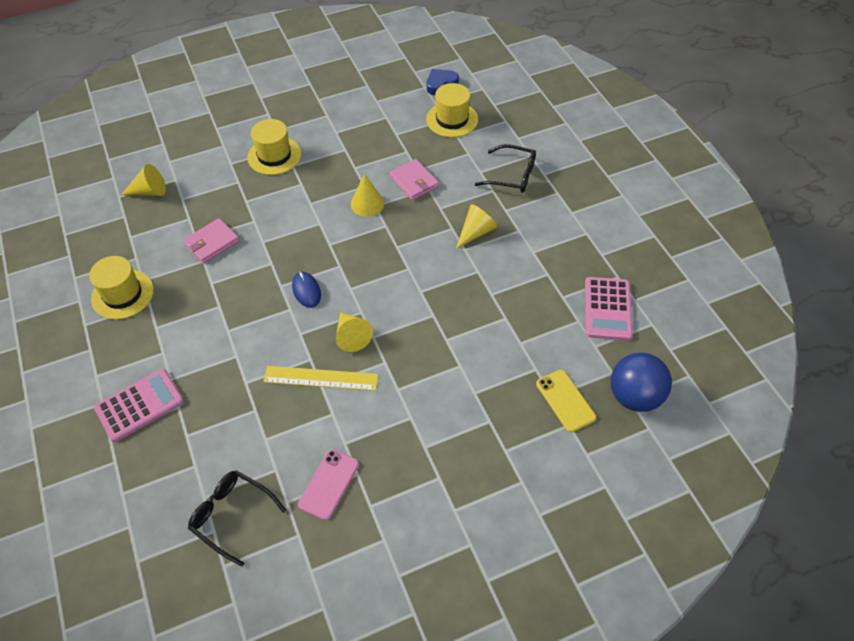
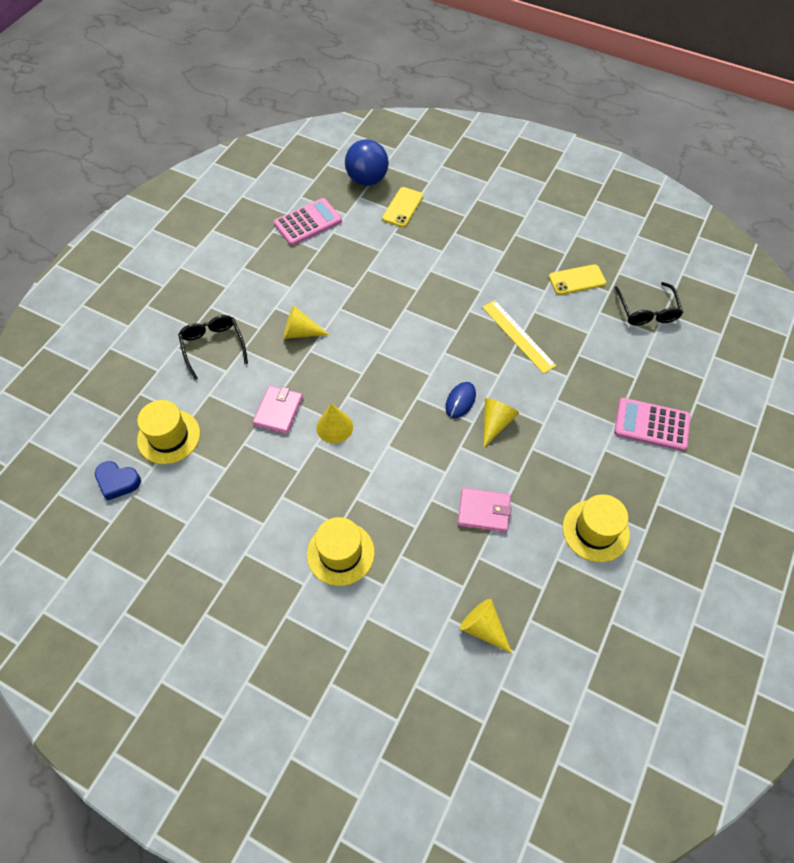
camera: 130 degrees left, 5 degrees up
(329, 484) = (577, 280): pink phone -> yellow phone
(351, 336) = (469, 343): yellow cone -> yellow cone (495, 423)

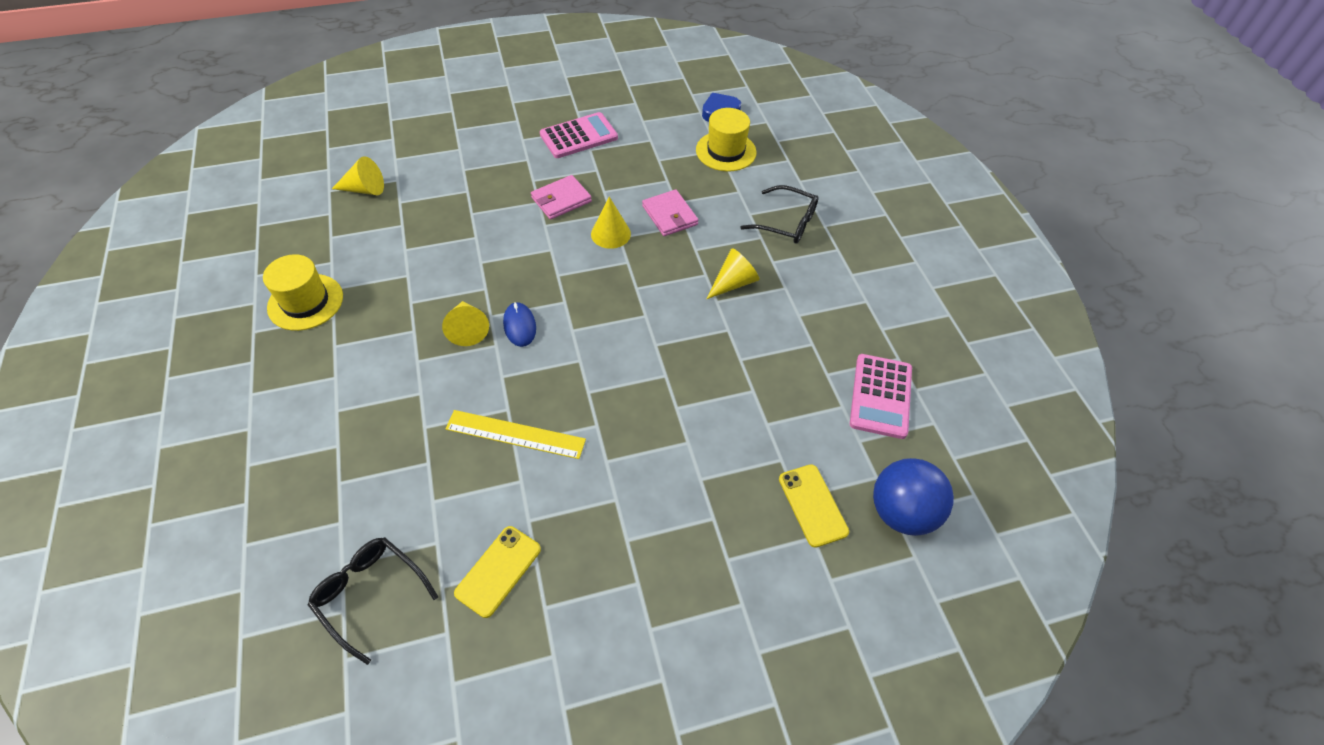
camera: 135 degrees right, 5 degrees down
(340, 553) = (514, 167): yellow hat -> none
(484, 511) = (422, 255): pink wallet -> pink wallet (561, 200)
(651, 425) = (292, 437): pink calculator -> pink calculator (579, 136)

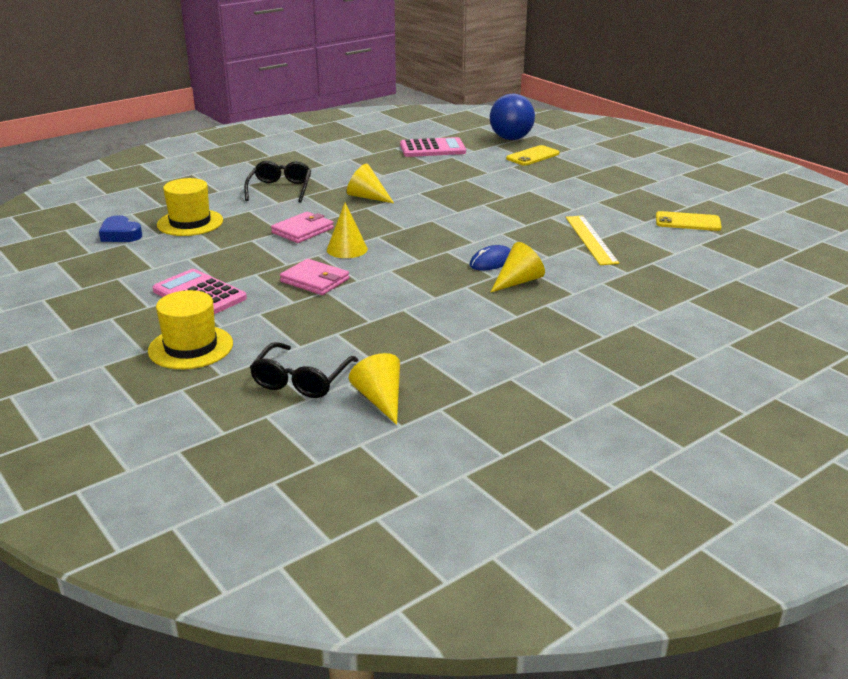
camera: 110 degrees left, 25 degrees down
(305, 302) = (575, 371): yellow hat -> yellow hat (191, 347)
(370, 595) = (759, 253): black glasses -> black glasses (302, 380)

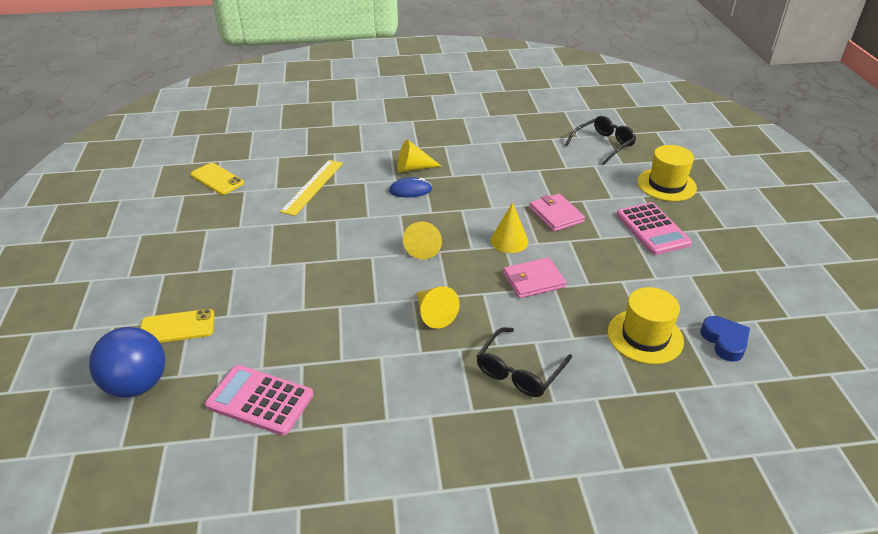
camera: 150 degrees left, 10 degrees up
(380, 399) = (566, 124): yellow cone -> yellow cone (424, 247)

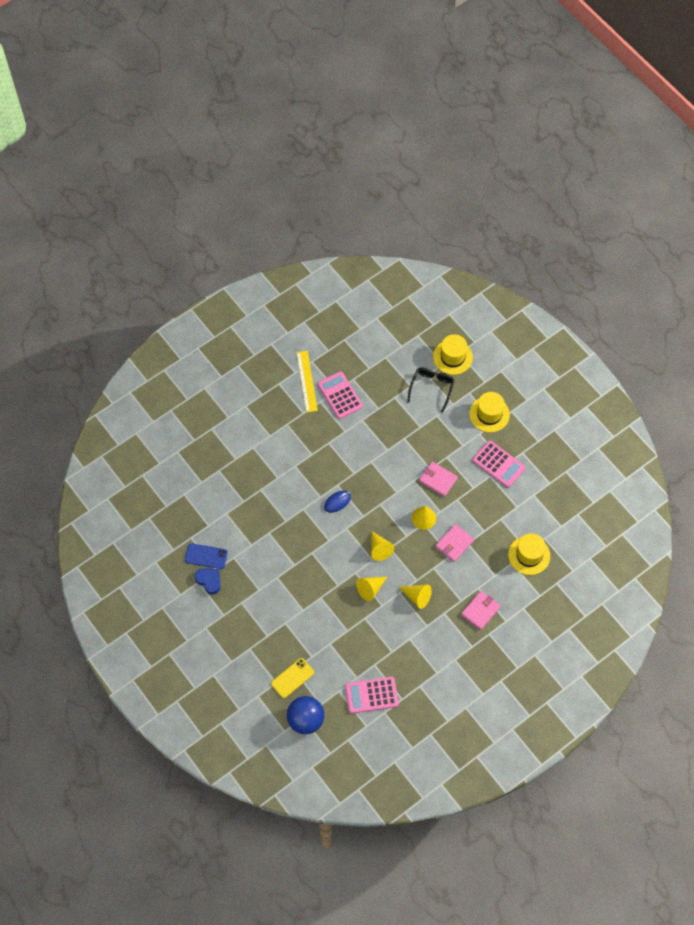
camera: 30 degrees left, 25 degrees up
(217, 179) = (206, 556): yellow phone -> blue phone
(312, 187) = (273, 531): yellow ruler -> yellow ruler (306, 381)
(413, 168) = (324, 478): yellow cone -> yellow cone (370, 589)
(489, 119) = (340, 395): none -> pink calculator
(519, 370) = (480, 611): black glasses -> pink wallet
(646, 132) = (452, 357): none -> yellow hat
(725, 341) = (568, 538): blue heart -> blue heart (209, 581)

